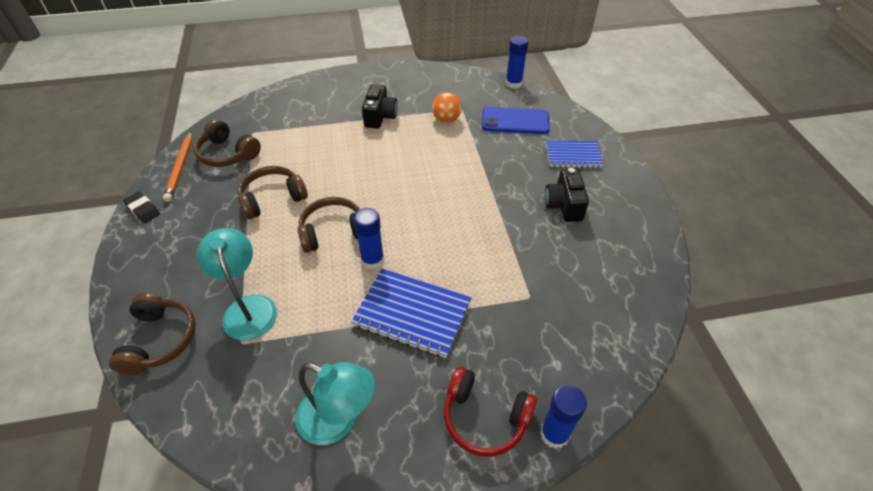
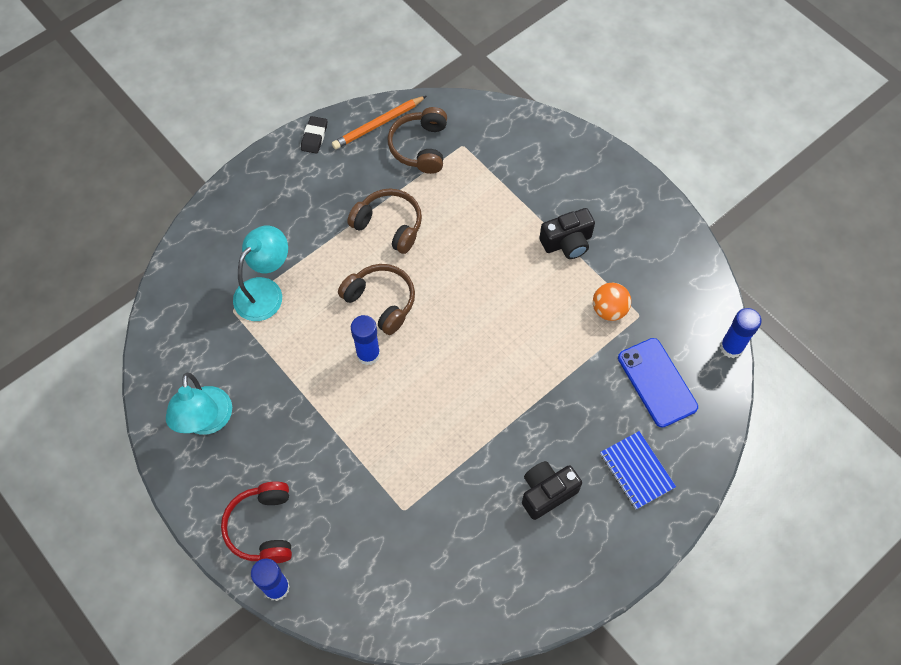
camera: 60 degrees right, 15 degrees up
(160, 340) = (204, 253): brown headphones -> none
(412, 313) = (330, 420): blue notebook -> none

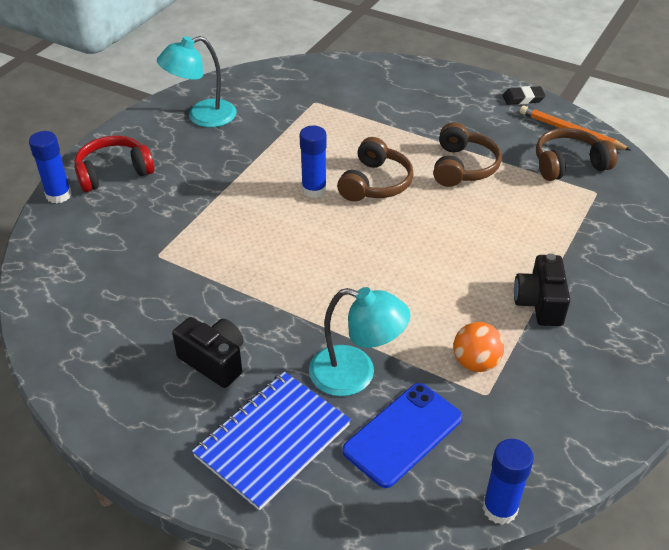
camera: 70 degrees right, 20 degrees down
(265, 291) = (343, 114): turquoise lamp -> turquoise lamp (355, 374)
(567, 242) = (539, 303): black camera -> black camera turned 45 degrees clockwise
(636, 471) = (273, 441): blue notebook -> blue notebook, size x1.50

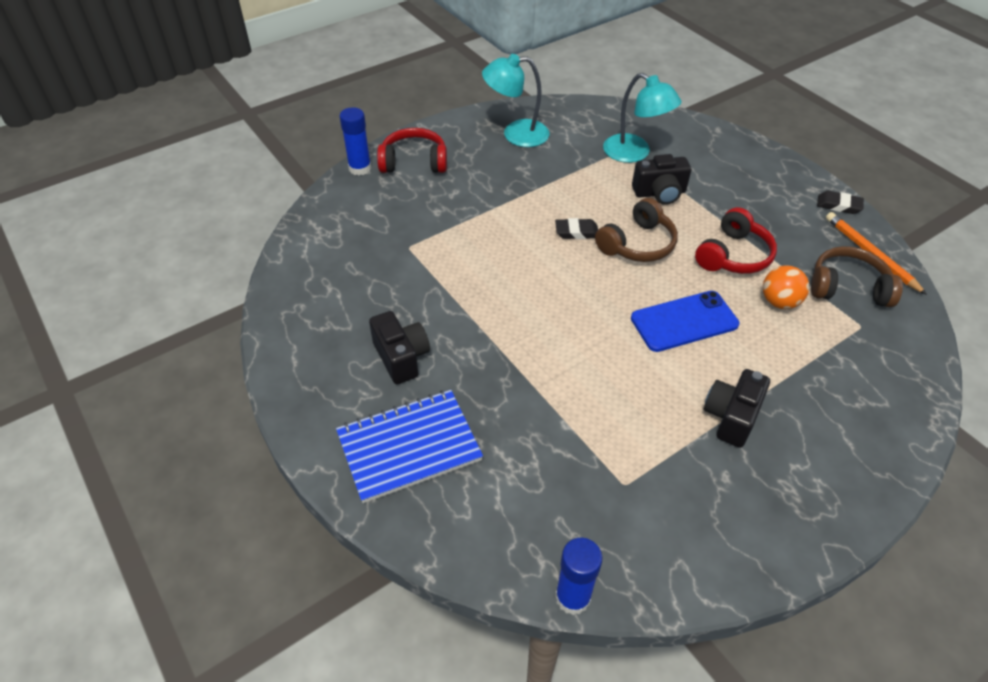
camera: 25 degrees right, 5 degrees up
(314, 189) = (576, 232): blue glue stick -> black eraser
(355, 374) = (514, 416): turquoise lamp -> turquoise lamp (634, 153)
(368, 132) = (659, 193): none -> black camera
(403, 434) = (524, 489): blue phone -> blue phone (684, 321)
(463, 167) = (733, 255): brown headphones -> red headphones
(475, 362) = (632, 450): orange ball -> orange ball (779, 302)

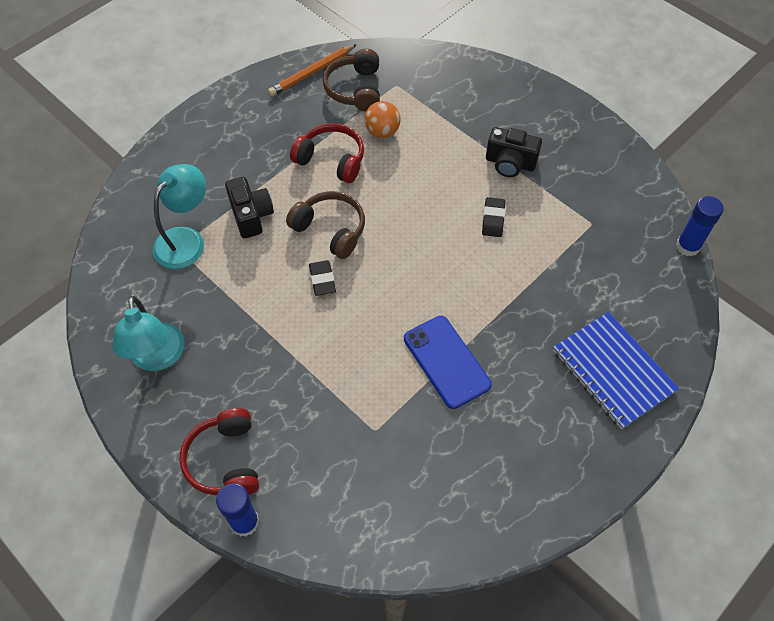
camera: 100 degrees left, 10 degrees up
(401, 357) = (523, 400): black camera -> none
(684, 321) = (421, 193): blue phone -> blue phone (446, 361)
(838, 205) = (250, 87): black eraser -> black eraser (493, 219)

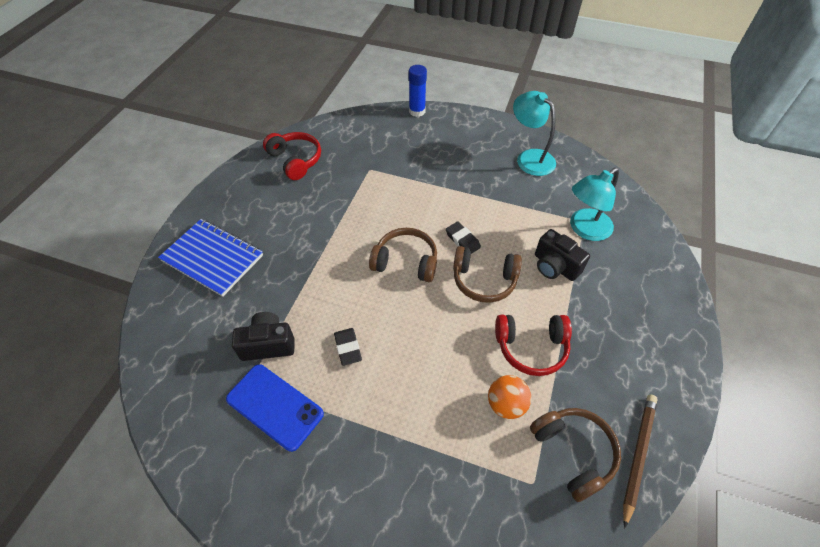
camera: 155 degrees right, 5 degrees down
(186, 240) = (584, 229): turquoise lamp -> turquoise lamp turned 45 degrees clockwise
(225, 460) = (447, 129): red headphones -> red headphones (295, 160)
(312, 72) = (638, 455): orange pencil -> brown pencil
(397, 280) = (406, 262): none -> brown headphones
(446, 361) = (341, 221): blue phone -> blue phone (274, 406)
(510, 163) = (353, 423): black camera -> black camera (268, 344)
(687, 246) = (145, 397): blue glue stick -> none

